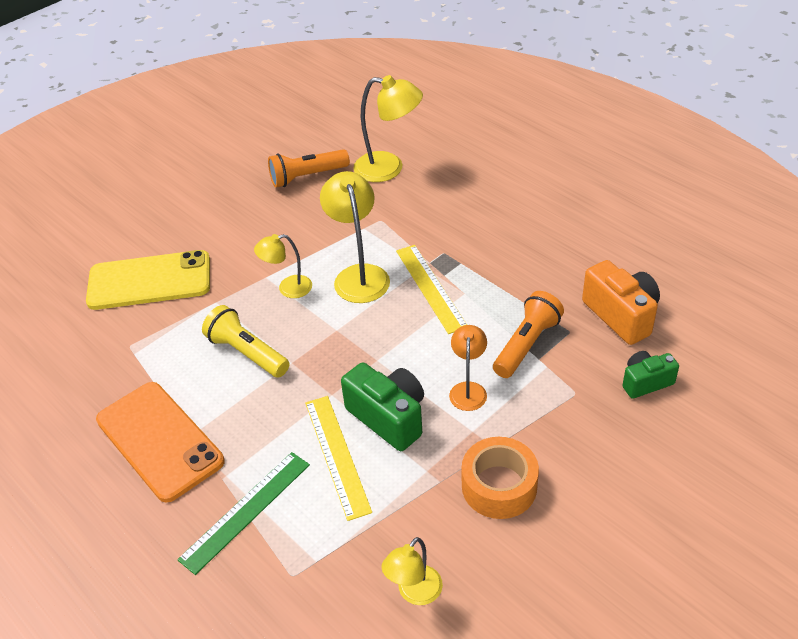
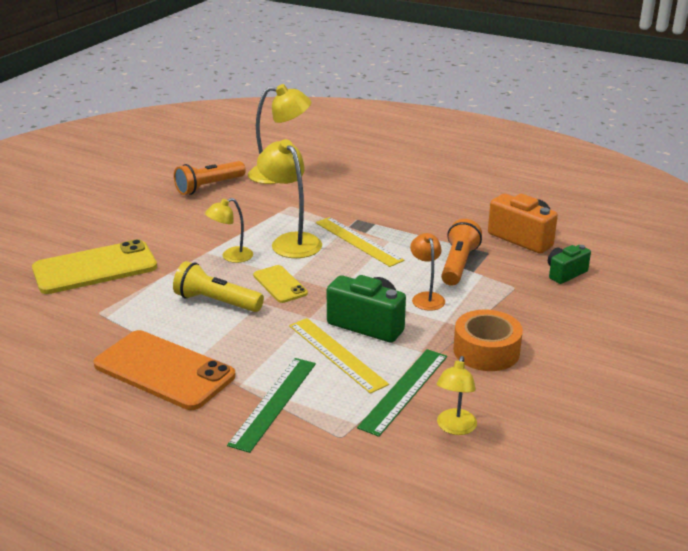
camera: 20 degrees left, 15 degrees down
(321, 339) = (280, 284): none -> yellow phone
(385, 525) = (404, 391): none -> green ruler

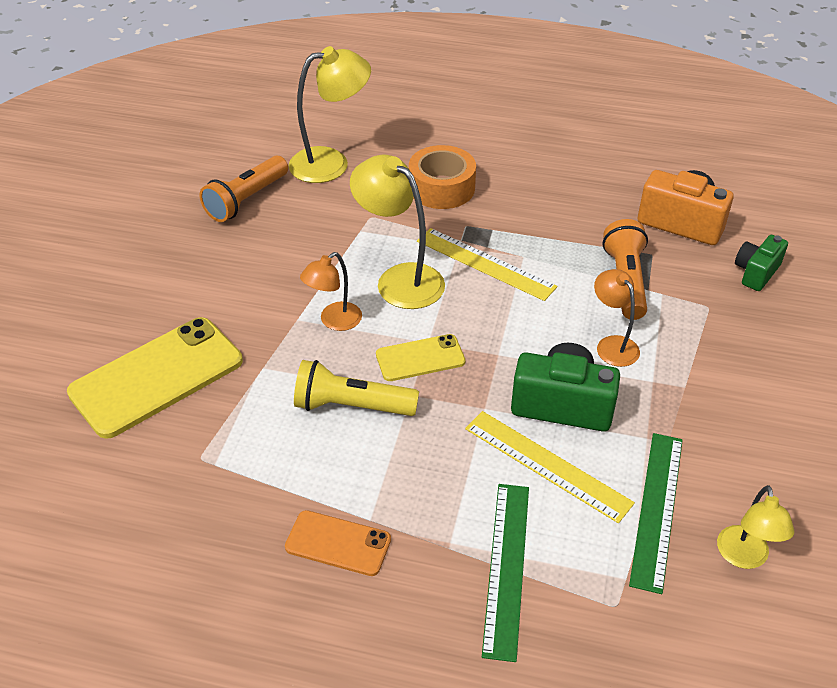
camera: 15 degrees left, 15 degrees up
(164, 370) = (338, 543): orange phone -> orange phone, size x0.53
(231, 257) = (334, 321): yellow lamp -> orange lamp
(280, 284) = (420, 358): yellow phone -> yellow phone turned 60 degrees counterclockwise
(486, 351) = (723, 420): orange tape -> orange tape (441, 188)

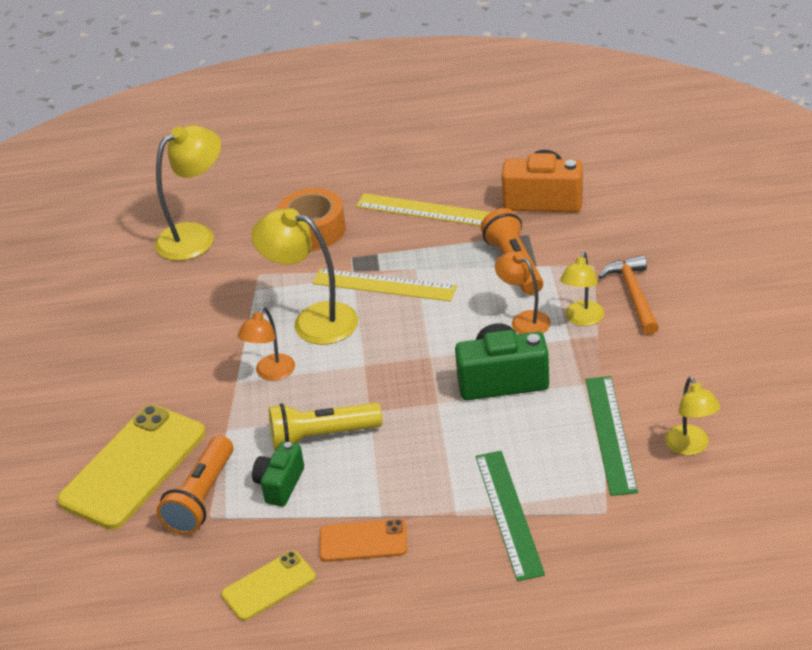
camera: 15 degrees left, 5 degrees down
(246, 200) = (131, 293): orange flashlight -> orange flashlight (202, 498)
(420, 358) = (363, 380): yellow phone -> yellow phone (269, 586)
(546, 465) = (508, 430): yellow ruler -> yellow ruler (423, 210)
(675, 364) = (582, 319): none -> yellow lamp
(741, 353) = (634, 295): none -> orange hammer
(756, 272) = (622, 225): green camera -> green camera (280, 484)

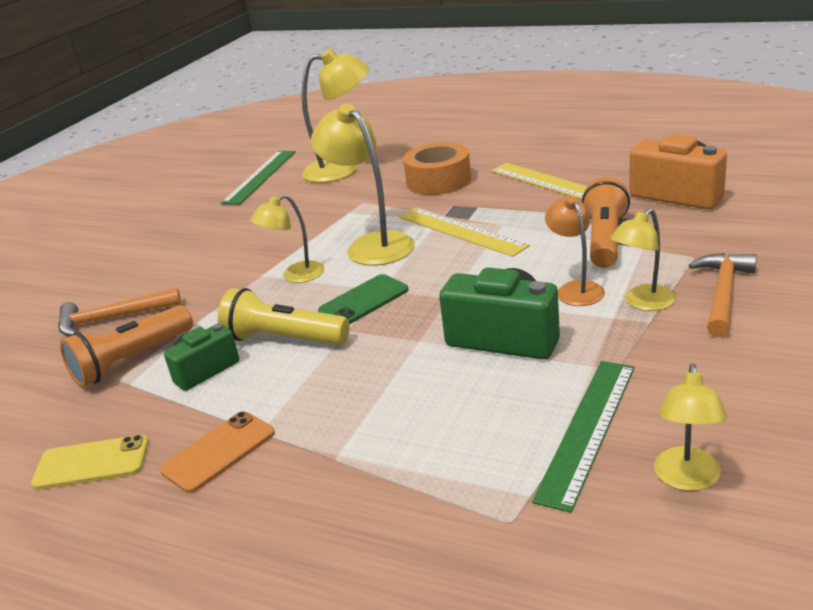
camera: 30 degrees right, 10 degrees down
(133, 467) = (112, 318): yellow phone -> orange hammer
(271, 373) = (295, 276): orange lamp -> yellow lamp
(358, 380) = (364, 301): none -> green phone
(363, 541) = (218, 452): orange phone -> orange phone turned 75 degrees counterclockwise
(508, 514) = (392, 479): green ruler -> green ruler (260, 176)

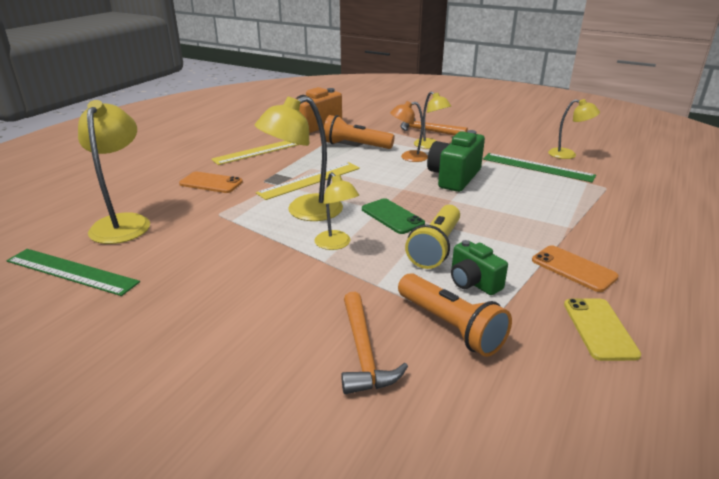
camera: 90 degrees left, 0 degrees up
(438, 181) = (211, 183): orange tape -> orange phone

